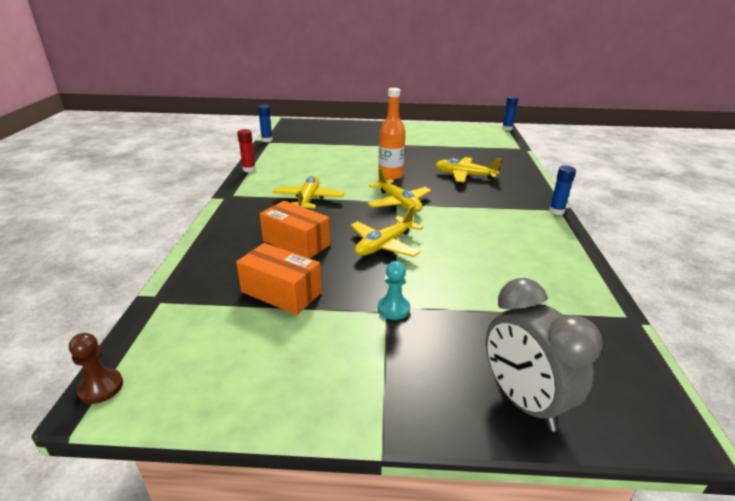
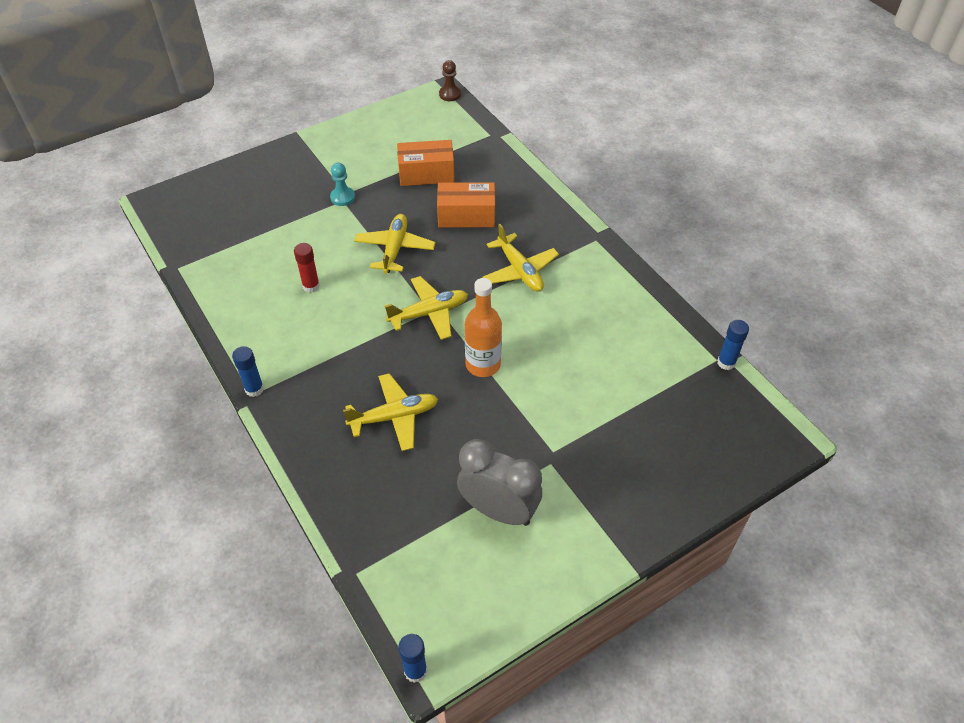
camera: 145 degrees right, 20 degrees up
(249, 169) = (644, 286): red glue stick -> red glue stick (311, 286)
(398, 203) = (429, 313): yellow plane -> yellow plane turned 135 degrees clockwise
(523, 401) = (237, 179): grey clock -> grey clock (498, 510)

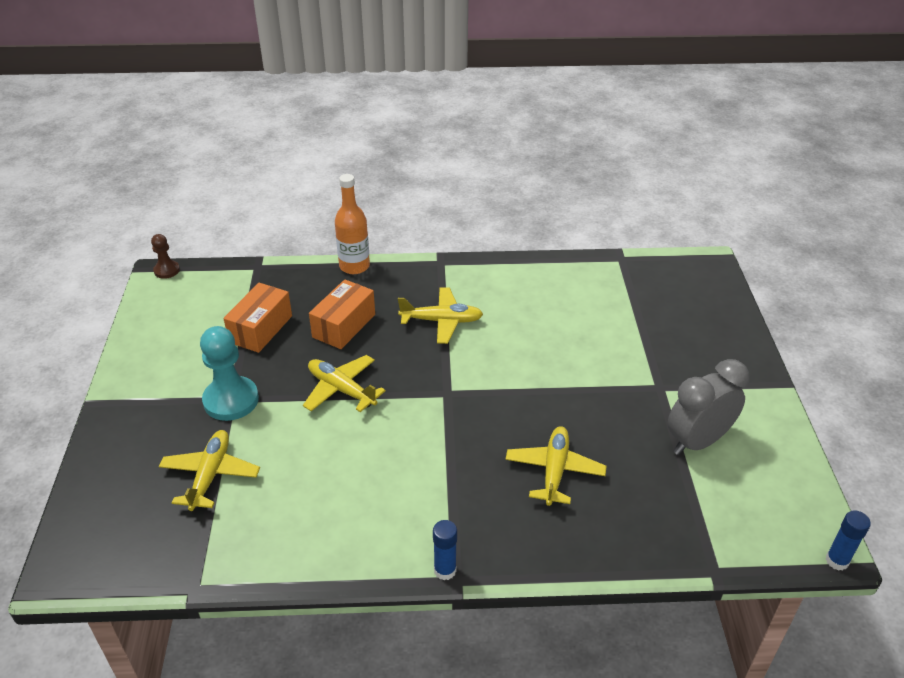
camera: 60 degrees left, 10 degrees down
(311, 286) = (336, 471): red glue stick -> none
(342, 197) = (231, 400): turquoise pawn -> turquoise pawn, size x1.85
(429, 313) = (445, 398): yellow plane -> yellow plane (210, 475)
(483, 364) = (533, 387): orange bottle -> orange bottle (354, 266)
(726, 362) = (624, 258): blue glue stick -> none

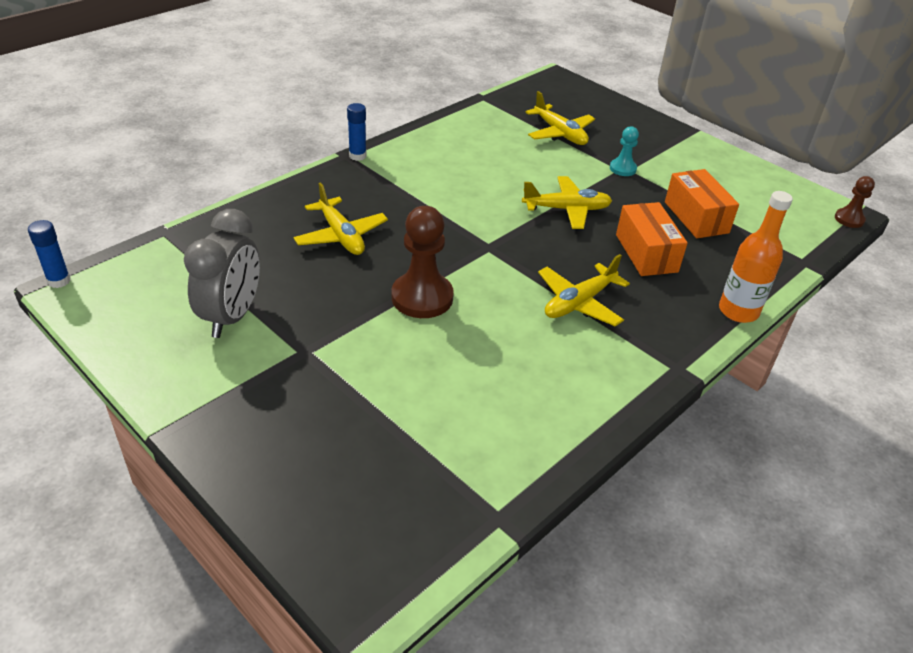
camera: 135 degrees right, 0 degrees up
(231, 400) = (622, 169): turquoise pawn -> turquoise pawn, size x0.54
(543, 381) = (422, 297): none -> brown pawn

